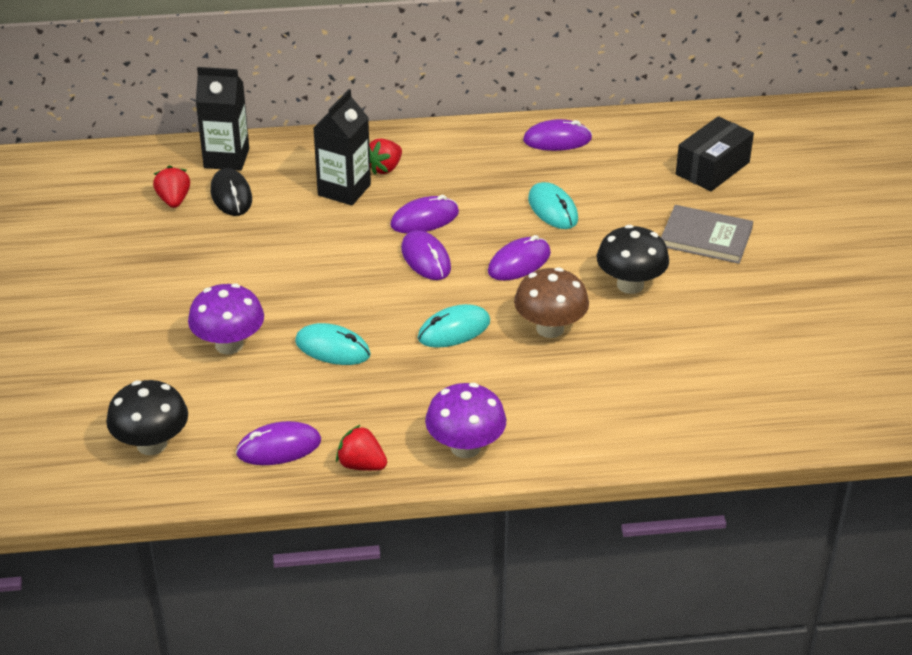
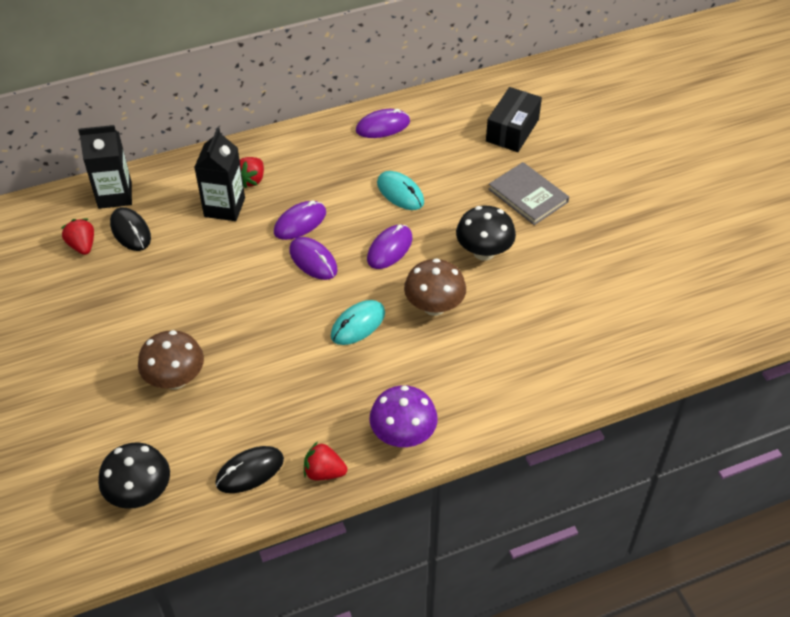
camera: 15 degrees left, 10 degrees up
(229, 345) = (175, 379): purple mushroom -> brown mushroom
(279, 447) = (250, 471): purple mouse -> black mouse
(332, 348) = (264, 364): turquoise mouse -> none
(706, 237) = (528, 195): grey book -> grey book turned 45 degrees clockwise

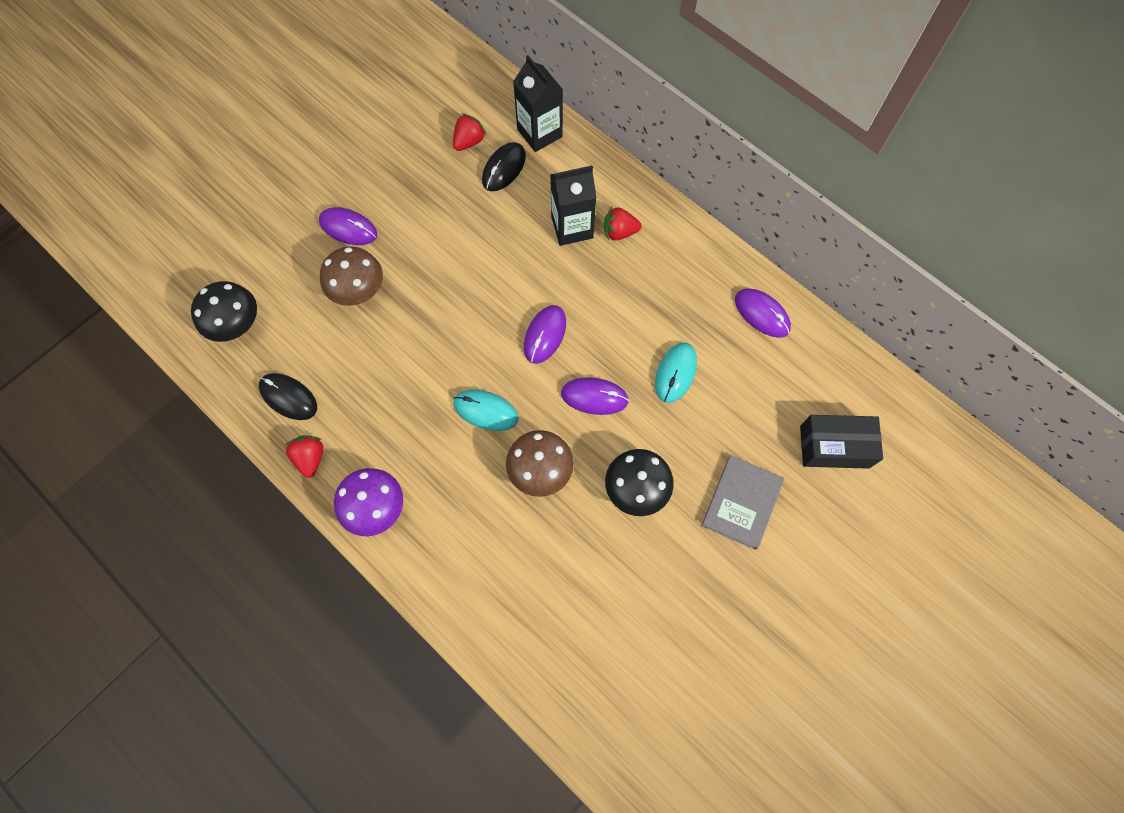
camera: 65 degrees right, 20 degrees up
(300, 222) = (587, 301): purple mouse -> purple mouse (348, 228)

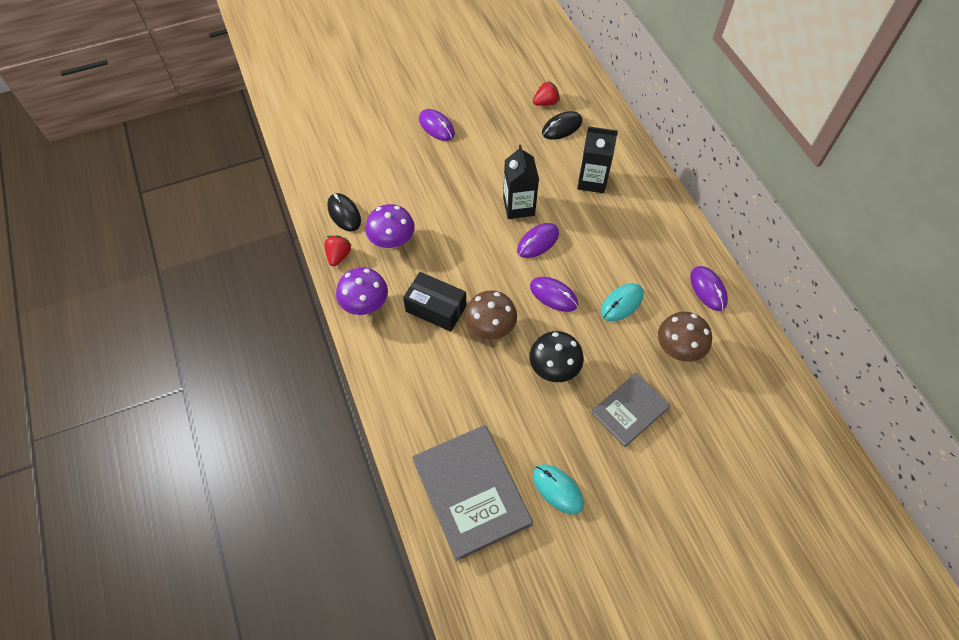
camera: 25 degrees right, 10 degrees down
(236, 325) = (334, 158): black mushroom -> none
(358, 291) = (423, 167): brown mushroom -> brown mushroom (678, 348)
(368, 409) = (392, 241): none -> purple mushroom
(486, 411) = (471, 274): turquoise mouse -> turquoise mouse (557, 489)
(539, 133) = (598, 114): black carton -> black carton (518, 206)
(613, 685) = (471, 492): none -> grey book
(619, 232) = (625, 196): red strawberry -> none
(834, 446) = (722, 402): black box -> black box (436, 308)

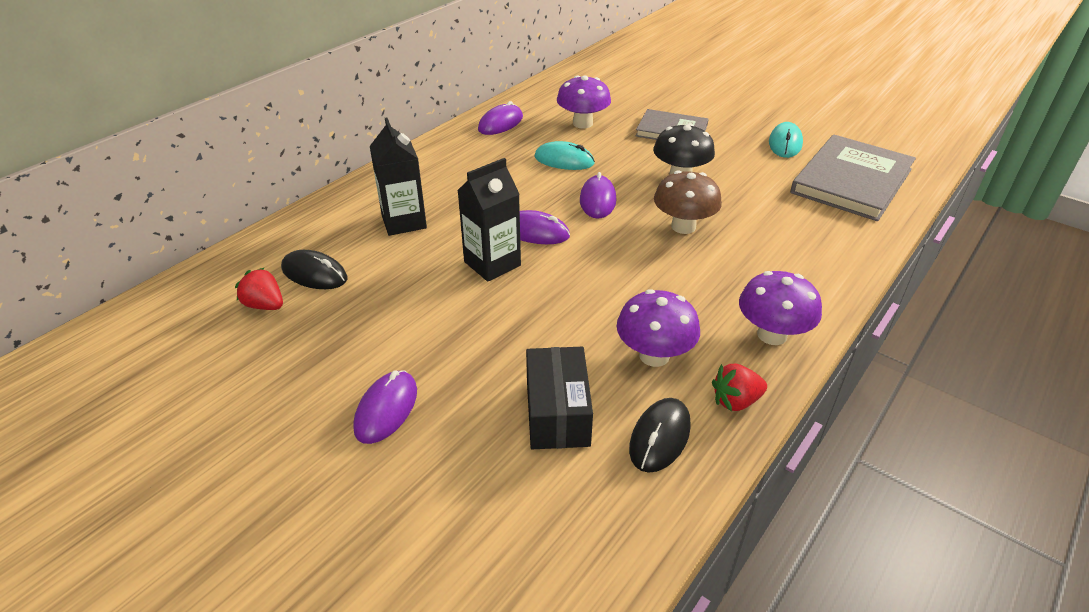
camera: 120 degrees left, 20 degrees down
(436, 308) = (706, 273): black box -> black box (557, 413)
(678, 348) = (582, 123): brown mushroom -> purple mushroom

